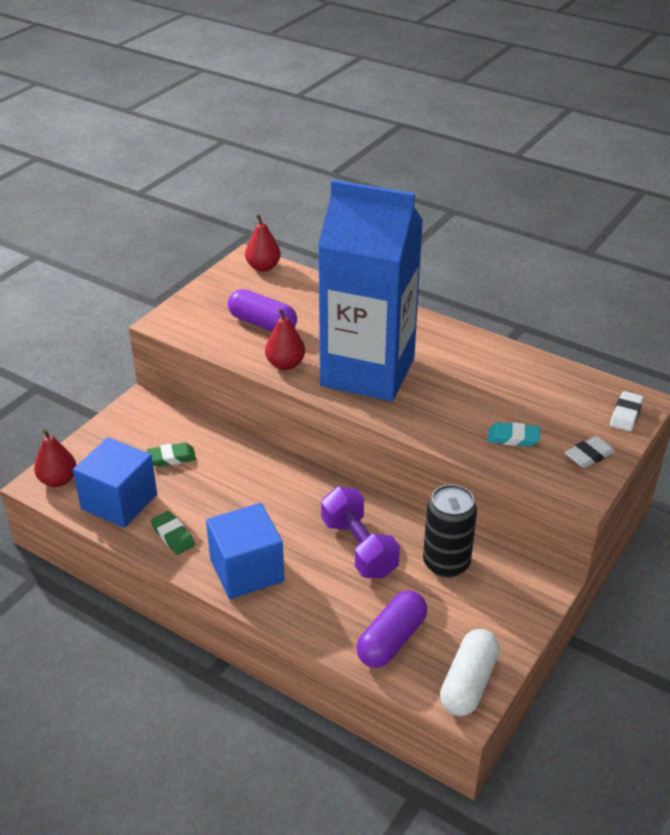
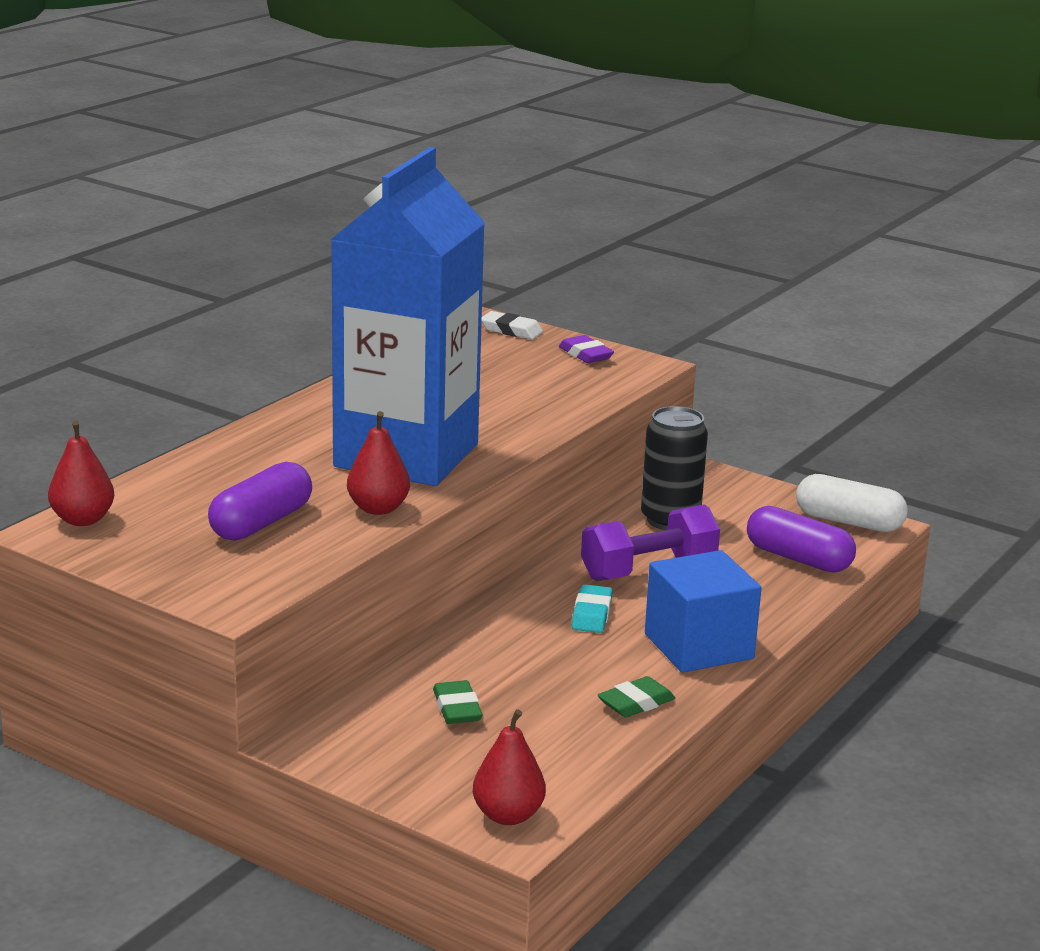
camera: 90 degrees left, 15 degrees down
(119, 502) = (562, 752): blue cube -> none
(513, 438) = (553, 386): turquoise eraser -> turquoise eraser (591, 614)
(589, 455) = (585, 354): white eraser -> purple eraser

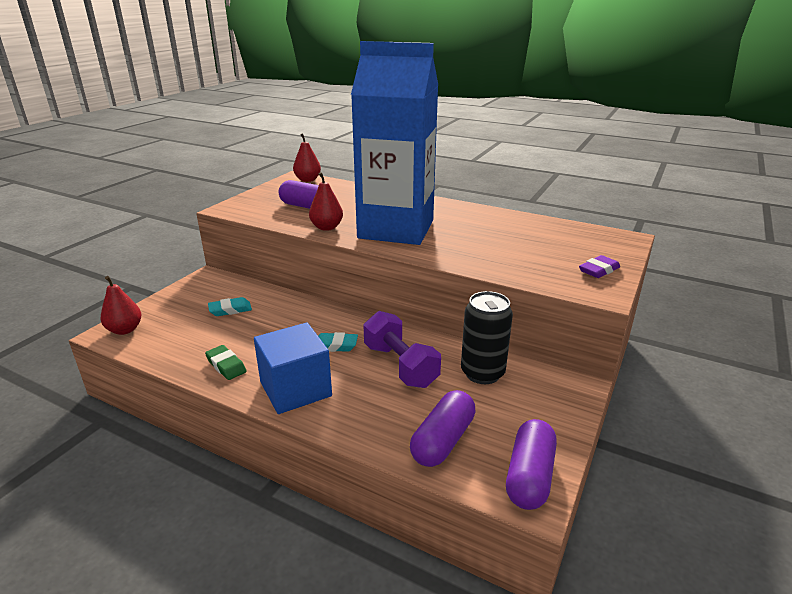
camera: 85 degrees right, 5 degrees up
(457, 708) = (230, 310): green eraser -> turquoise eraser
(511, 330) = (617, 245): white eraser -> none
(849, 522) = (529, 476): white capsule -> purple capsule

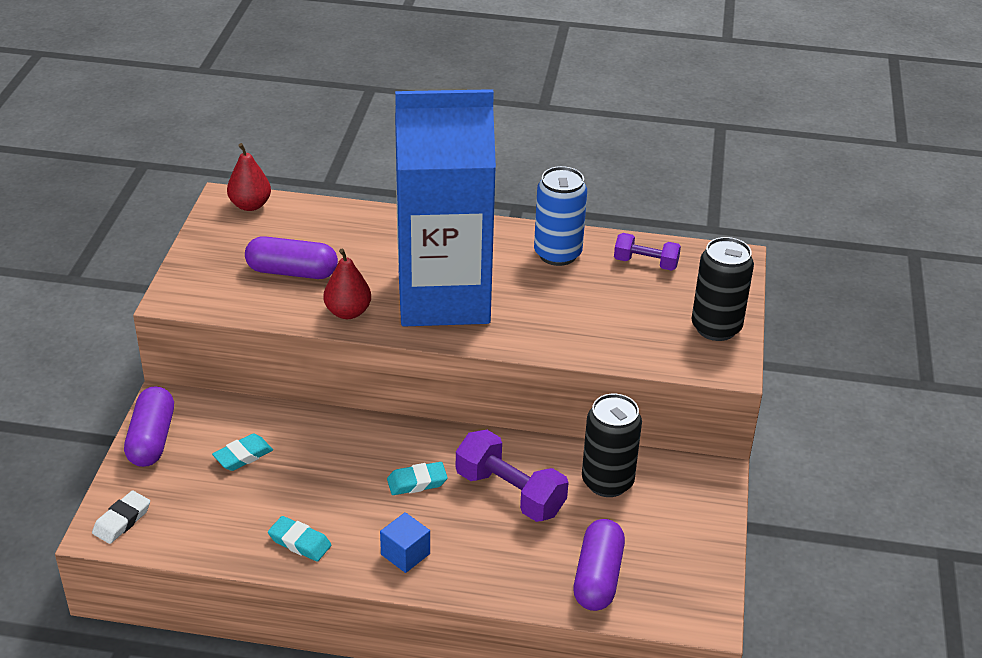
camera: 20 degrees left, 10 degrees up
(125, 330) = (122, 520): red pear -> white eraser
(226, 365) = (300, 542): green eraser -> turquoise eraser
(295, 389) = (405, 554): blue cube -> blue cube, size x0.52
(490, 220) = (557, 254): none -> blue can
(529, 476) = (695, 594): purple capsule -> purple capsule (151, 439)
(554, 231) = (645, 263): none -> purple dumbbell
(599, 270) = (716, 328): purple eraser -> black can

